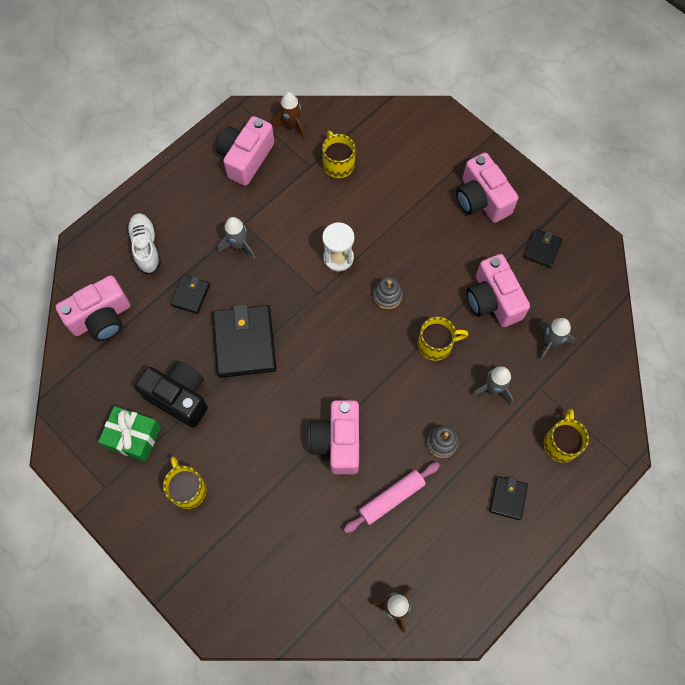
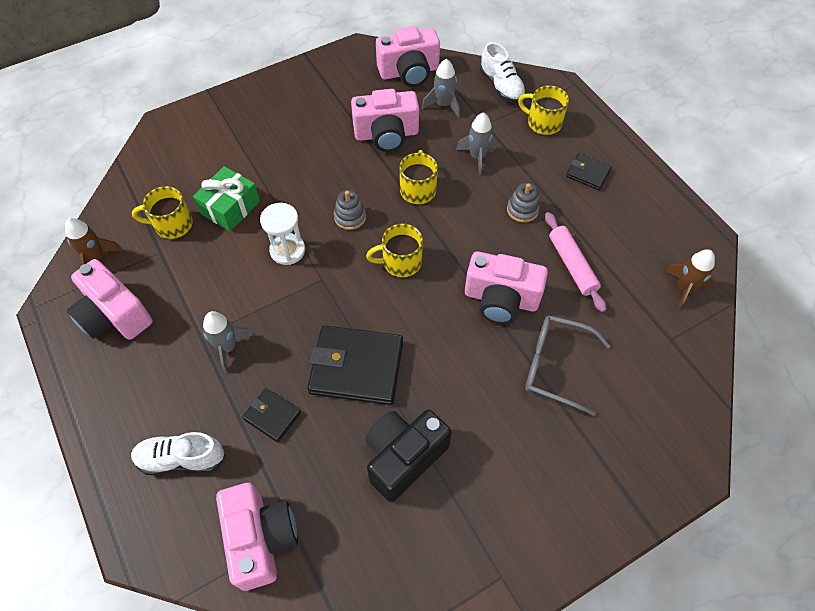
camera: 75 degrees left, 10 degrees down
(133, 437) = (442, 525): green gift -> green gift (230, 207)
(187, 489) = (524, 469): yellow mug -> yellow mug (400, 262)
(283, 499) = (555, 366): none -> grey glasses
(481, 199) = (275, 116): pink camera -> pink camera (409, 72)
(542, 249) = (348, 86): black wallet -> none
(597, 392) = (501, 86): none -> white shoe

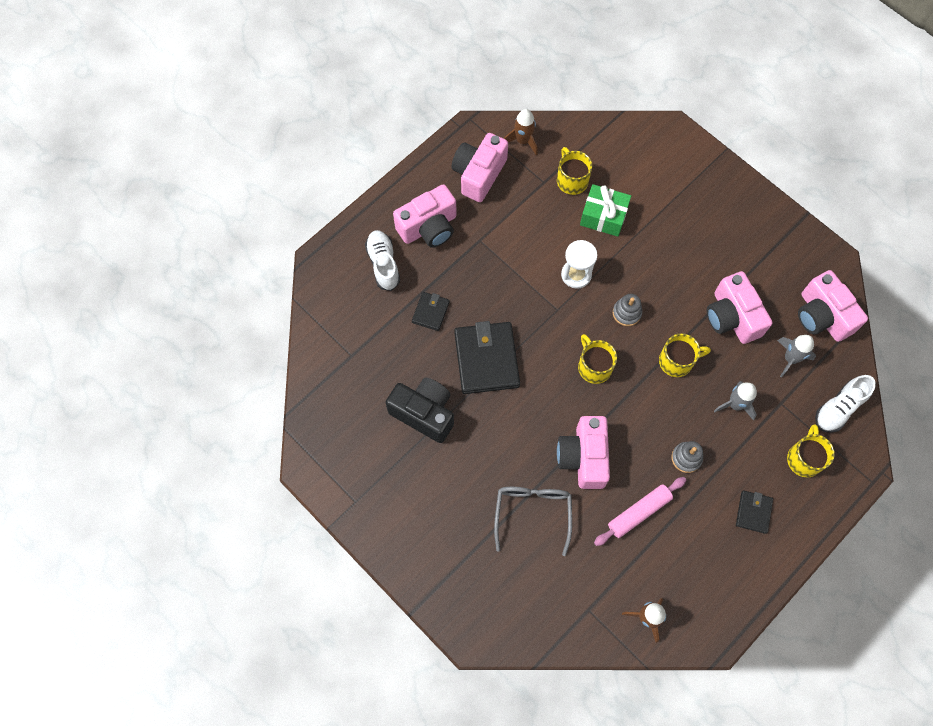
camera: 75 degrees right, 10 degrees up
(227, 347) = (476, 262): grey rocket -> none
(261, 538) = (343, 335): pink camera -> pink camera (429, 227)

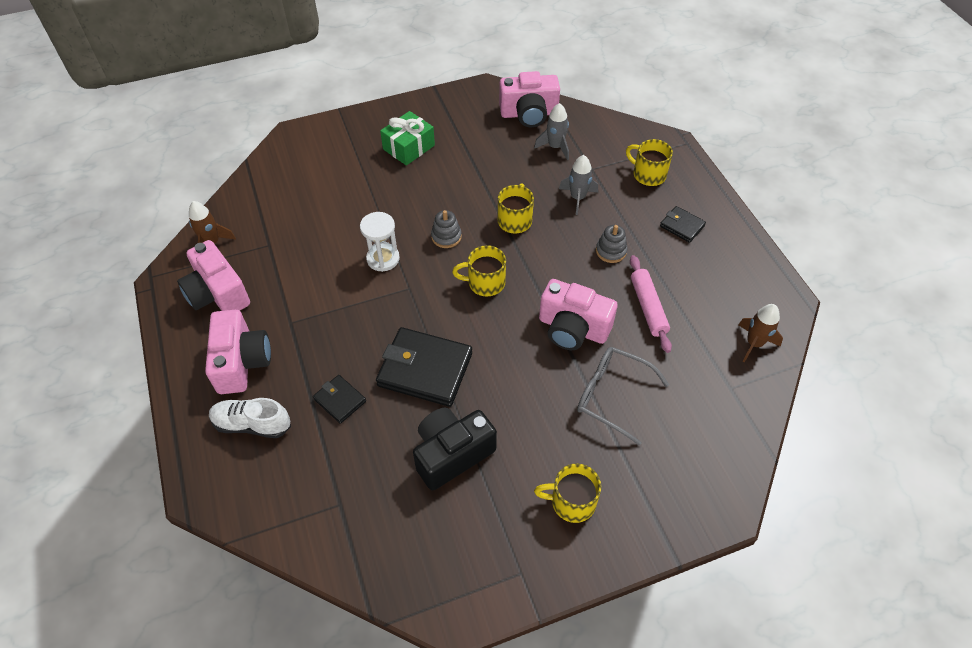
camera: 65 degrees left, 15 degrees down
(571, 180) = (284, 223): yellow mug -> yellow mug (571, 502)
(603, 216) = (339, 214): green gift -> green gift (409, 147)
(732, 317) = (495, 167): pink camera -> none
(839, 408) = (614, 137): white shoe -> none

